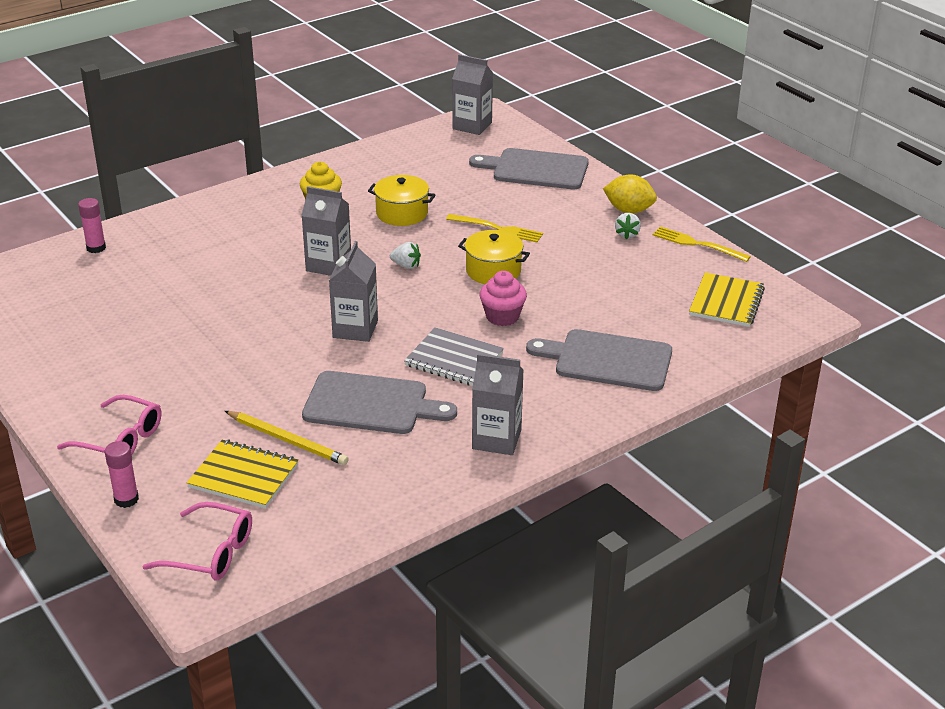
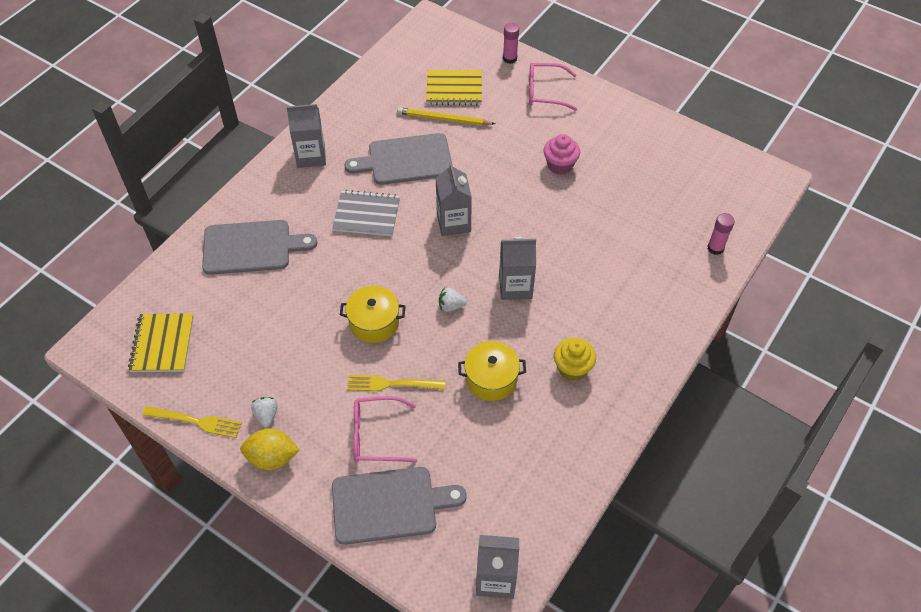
camera: 160 degrees right, 20 degrees up
(210, 553) = (441, 43): pink glasses -> pink glasses (376, 435)
(502, 317) = (346, 269): pink cupcake -> pink cupcake (560, 165)

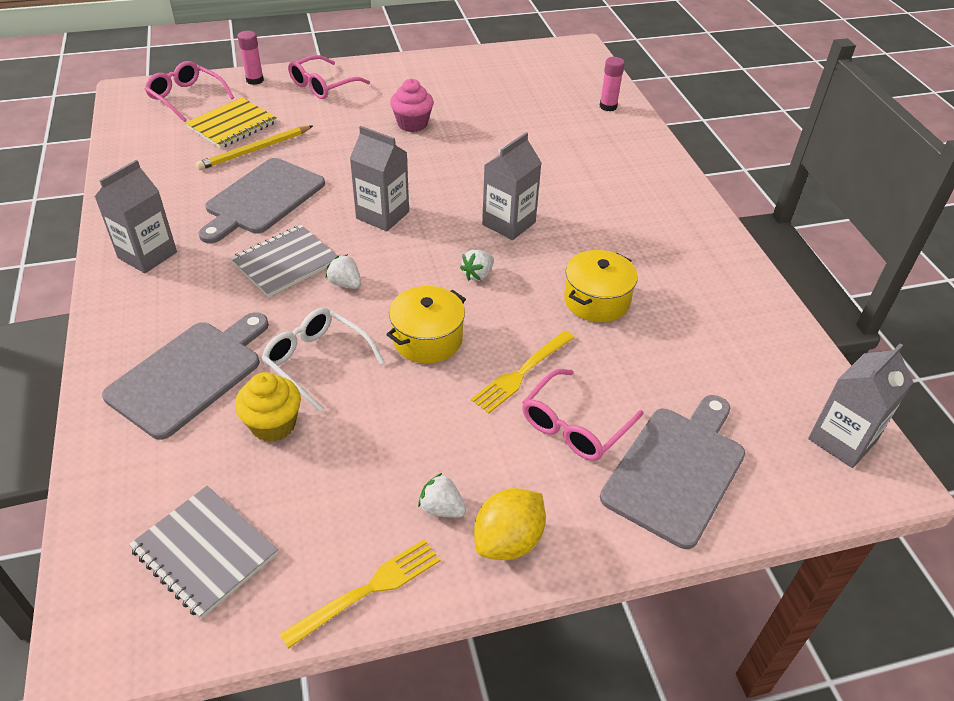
camera: 50 degrees left, 10 degrees down
(162, 344) = (205, 552): yellow notebook -> grey notebook
(310, 289) = (317, 361): none -> white glasses
(378, 253) = (345, 284): none -> white strawberry
(454, 47) = (186, 97): none -> pink glasses
(572, 368) = (642, 245): yellow cupcake -> yellow cupcake (273, 424)

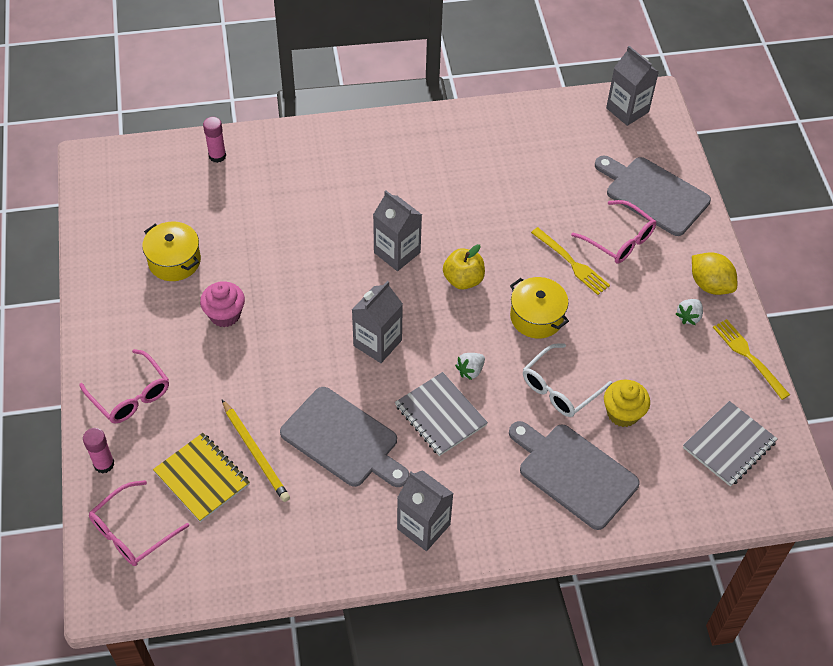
camera: 85 degrees left, 10 degrees up
(478, 275) = (463, 279): white strawberry -> yellow apple
(596, 300) = (496, 209): yellow pot -> yellow pot (174, 261)

